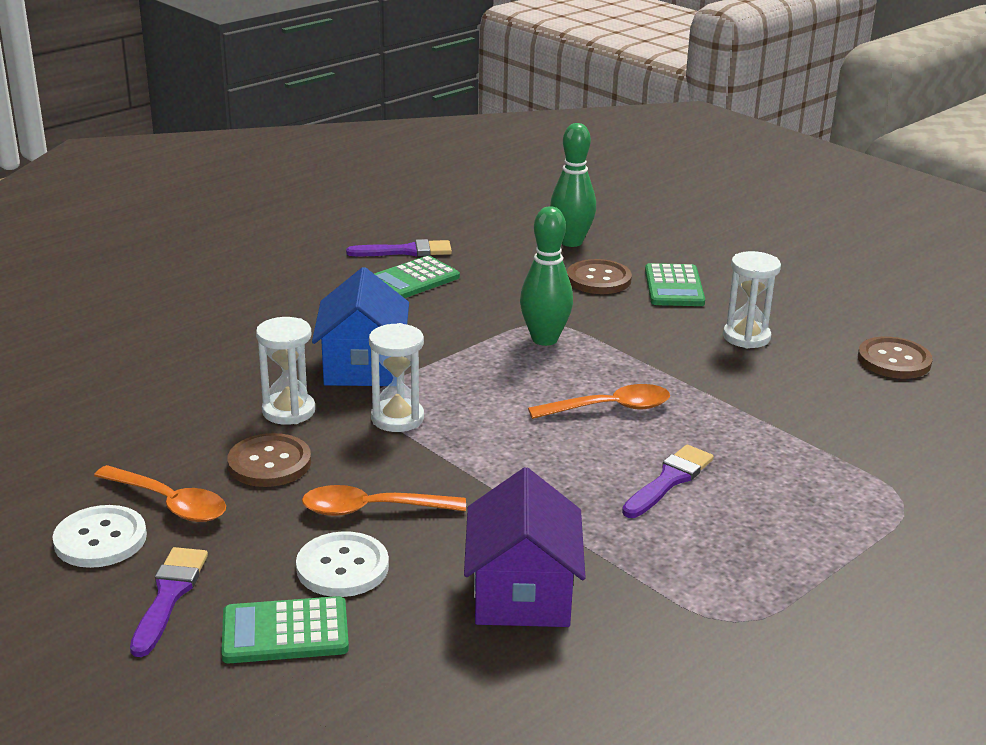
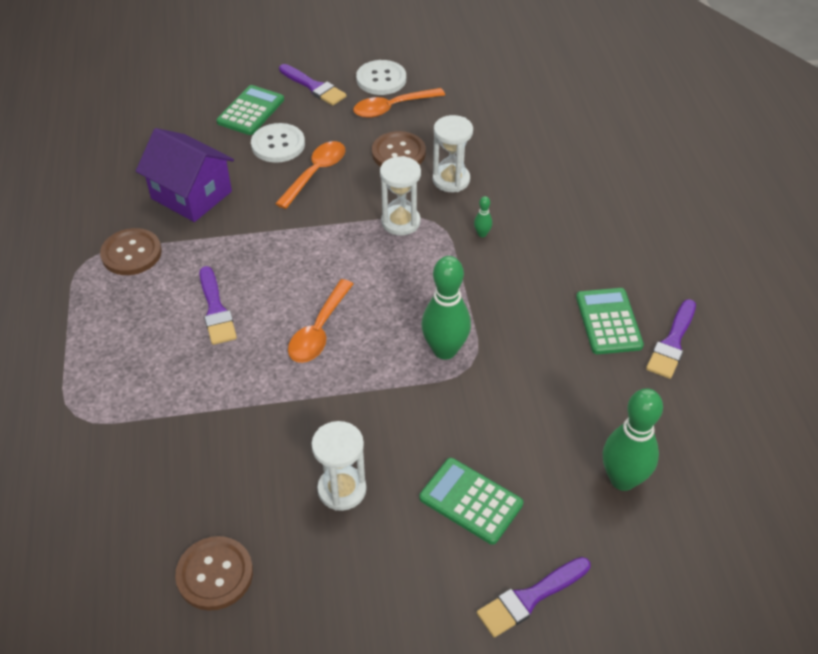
camera: 125 degrees right, 20 degrees up
(363, 366) = (482, 234): blue house -> green bowling pin
(598, 279) = (525, 451): brown button -> brown button (131, 253)
(712, 249) = (530, 598): none -> purple brush

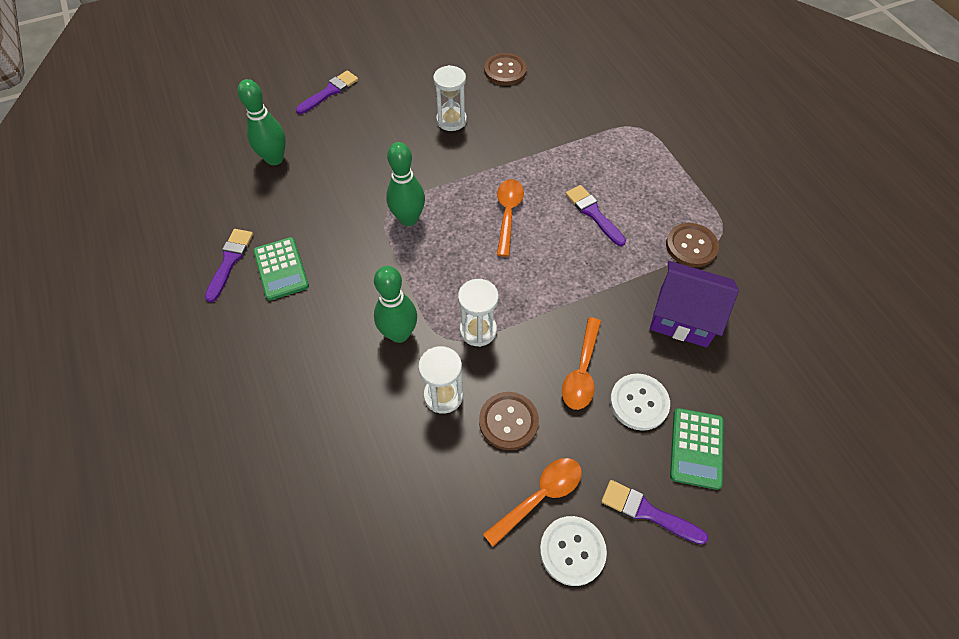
camera: 165 degrees right, 10 degrees up
(470, 501) = (371, 129): green calculator -> none
(482, 234) = (399, 334): green bowling pin -> green bowling pin, size x2.38

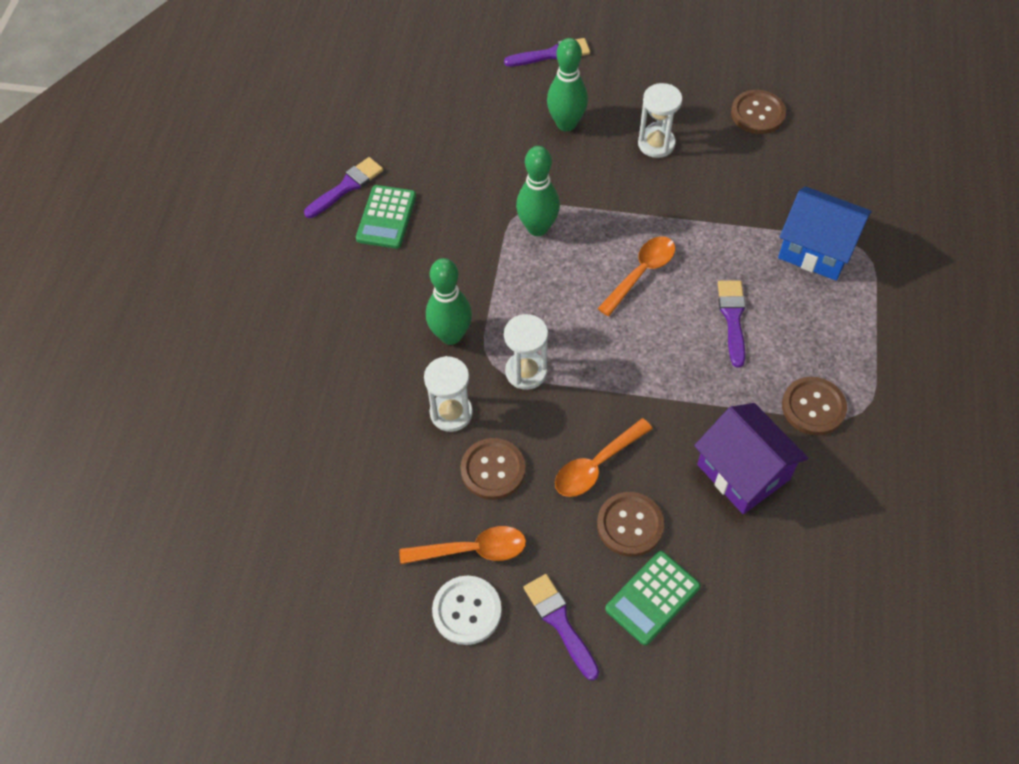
camera: 35 degrees right, 0 degrees up
(274, 159) = (451, 103): green bowling pin -> green bowling pin (566, 124)
(610, 140) = (816, 249): none -> blue house
(639, 402) = (630, 525): white button -> brown button

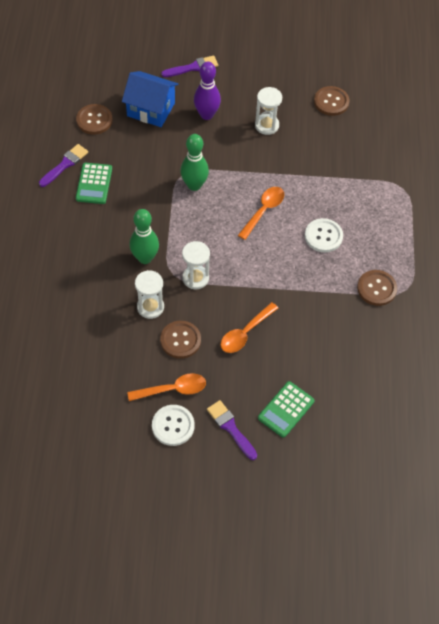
camera: 10 degrees left, 0 degrees up
(566, 124) = (206, 115): green bowling pin -> purple bowling pin
(630, 525) = (269, 367): brown button -> brown button (94, 120)
(732, 318) = (323, 236): purple brush -> white button
(743, 472) = (336, 331): purple house -> none
(816, 249) = (373, 189): blue house -> blue house (151, 109)

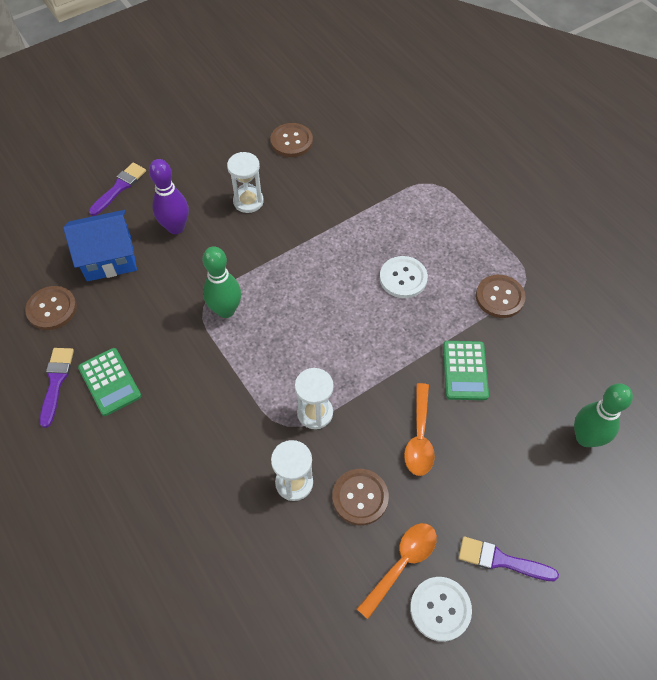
camera: 35 degrees left, 0 degrees up
(145, 258) = (240, 429): green bowling pin -> green bowling pin (585, 438)
(263, 211) = (322, 291): orange spoon -> none
(286, 409) = (535, 492): green calculator -> green calculator (465, 370)

